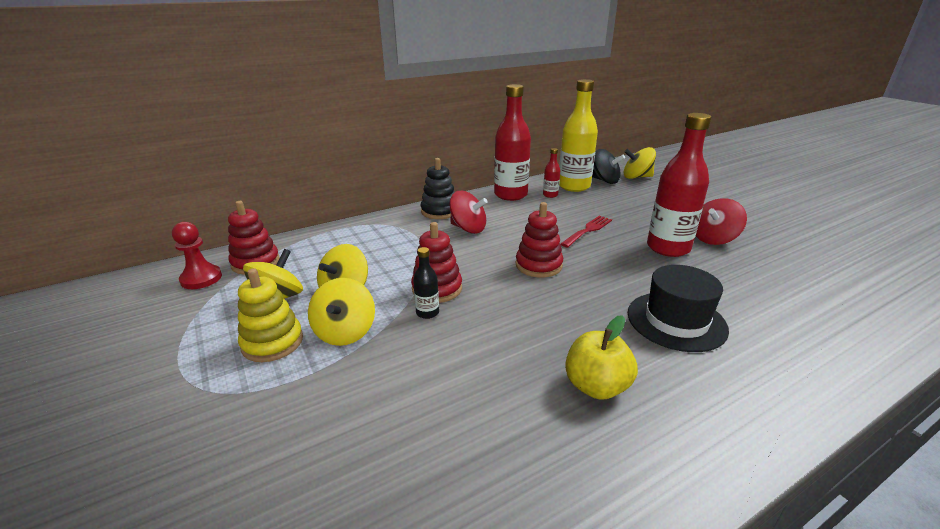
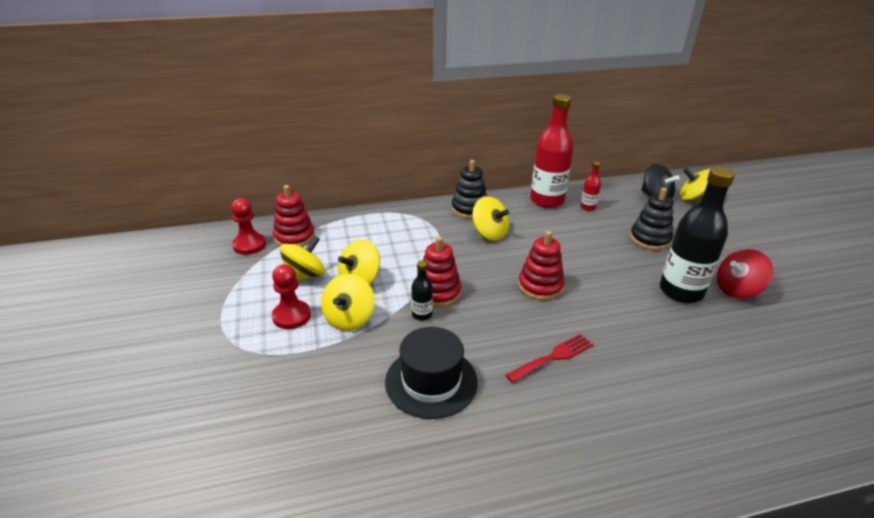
camera: 15 degrees right, 5 degrees up
(272, 342) = (291, 316): yellow stacking toy -> red pawn
(468, 228) = (489, 233): red spinning top -> yellow spinning top
(574, 186) = (618, 200): yellow bottle -> none
(588, 230) = (607, 256): red fork -> red fork (553, 357)
(596, 386) = (539, 414): yellow apple -> none
(617, 211) = (650, 239): none -> black stacking toy
(668, 248) = (681, 291): red bottle -> black bottle
(676, 321) = (645, 370): black hat -> black hat (431, 381)

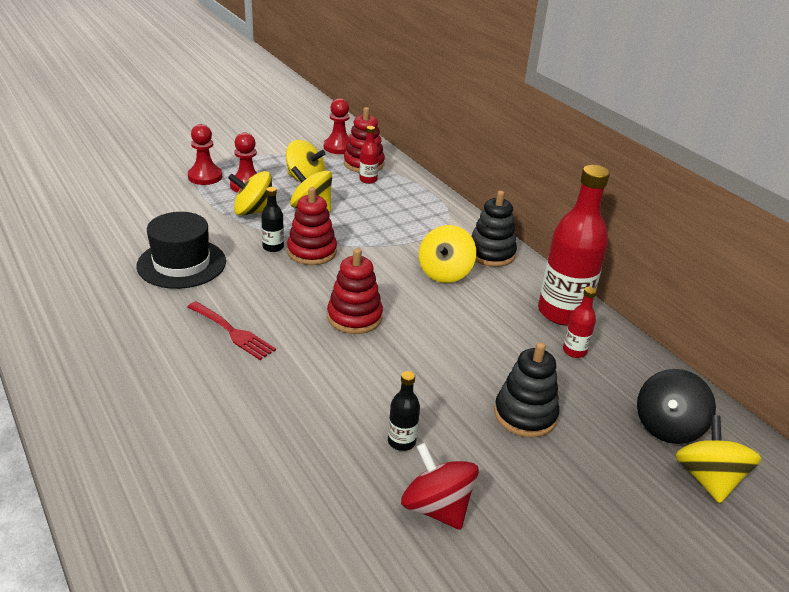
camera: 70 degrees right, 0 degrees up
(251, 346) = (205, 177): none -> red pawn
(326, 240) = (368, 180): none -> red bottle
(681, 291) = (401, 441): black bottle -> black bottle, size x0.45

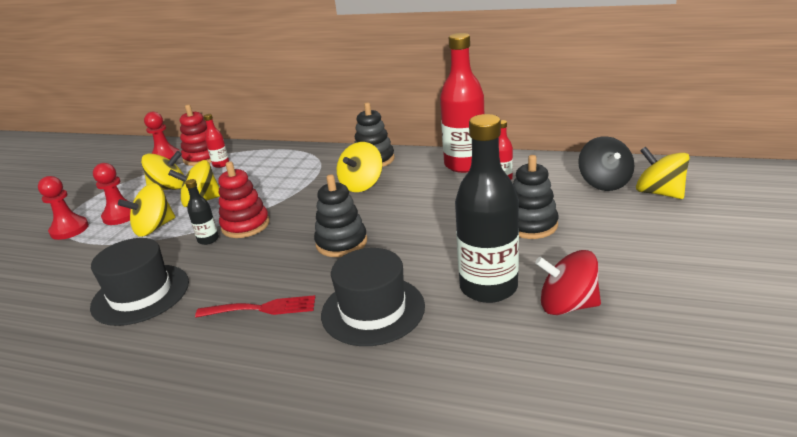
camera: 35 degrees left, 5 degrees down
(296, 391) = (373, 310): none -> black hat
(354, 317) = (341, 242): red stacking toy -> black stacking toy
(401, 441) = (488, 287): black bottle -> black bottle, size x2.22
(445, 273) = (361, 185): yellow spinning top -> yellow spinning top turned 45 degrees clockwise

